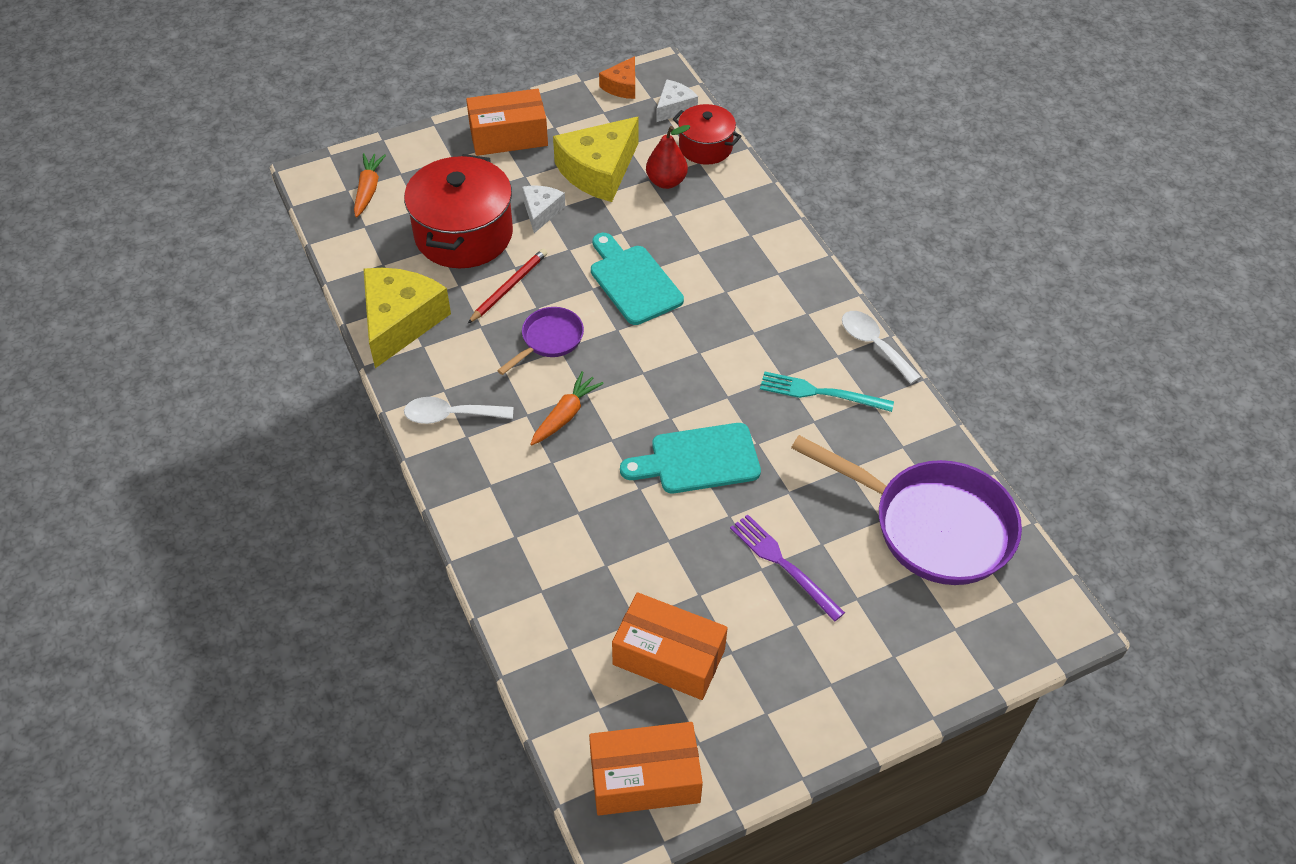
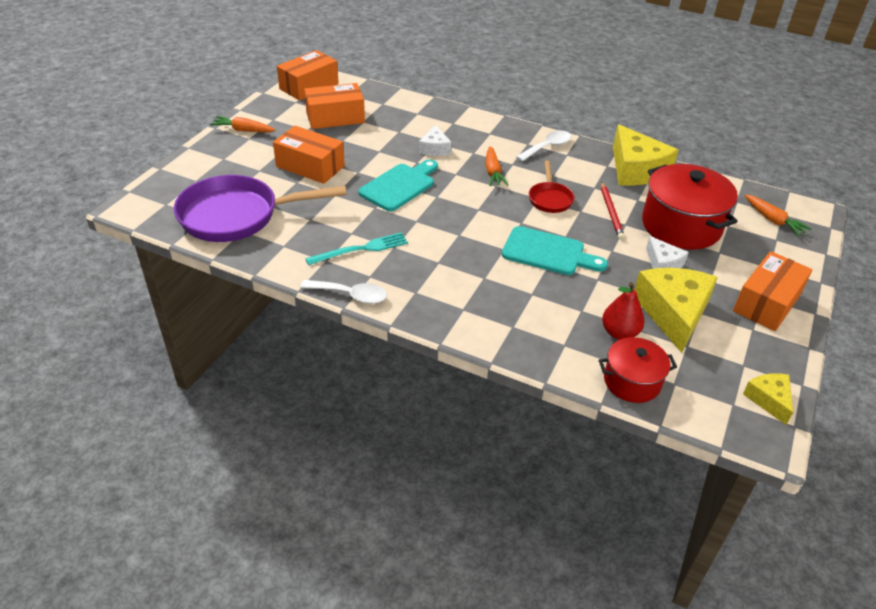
camera: 140 degrees right, 10 degrees down
(549, 340) = (550, 199): purple pan -> red pan
(622, 86) = (769, 400): orange cheese -> yellow cheese
(674, 107) = (704, 406): white cheese -> white cheese (434, 148)
(783, 564) = (310, 166): purple fork -> orange box
(828, 711) = (243, 130): none -> orange carrot

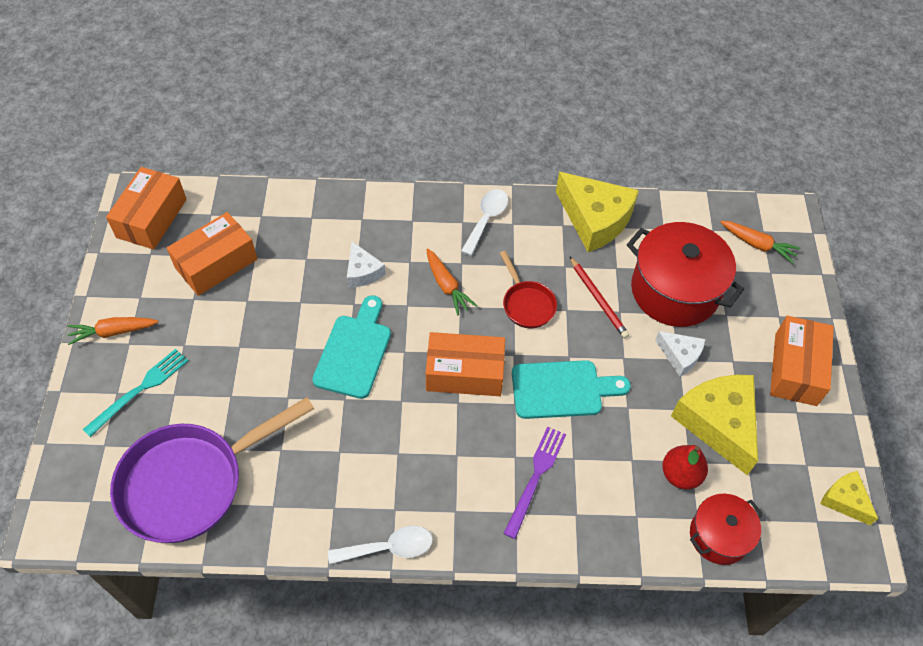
camera: 25 degrees left, 15 degrees up
(310, 166) = (232, 362): orange box -> orange box (464, 373)
(361, 249) = (363, 473): turquoise fork -> turquoise fork (140, 390)
(493, 294) = (535, 477): none -> purple fork

